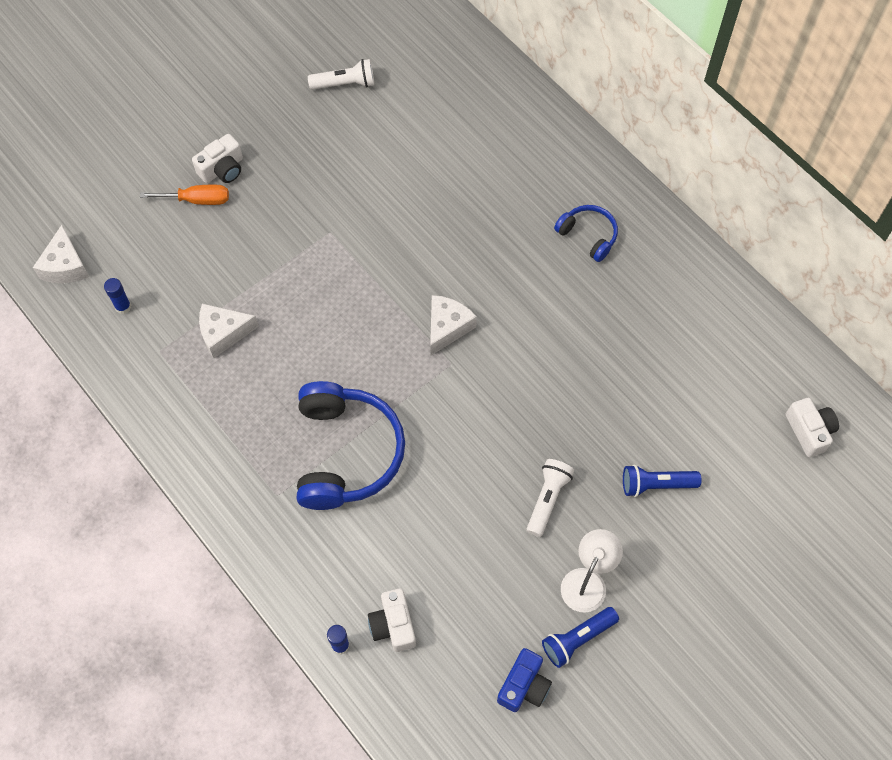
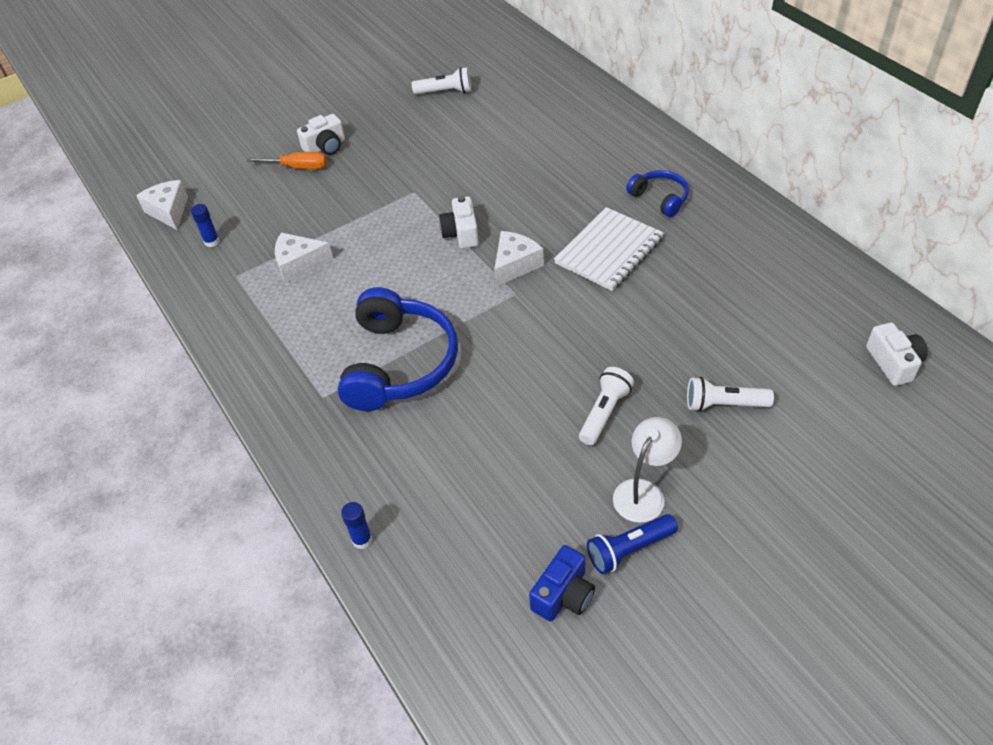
camera: 10 degrees right, 15 degrees down
(65, 266) = (169, 211): white cheese -> white cheese turned 150 degrees clockwise
(393, 625) = (423, 523): white camera -> white camera (461, 233)
(540, 306) = (609, 251): none -> white notebook
(656, 485) = (723, 404): blue flashlight -> white flashlight

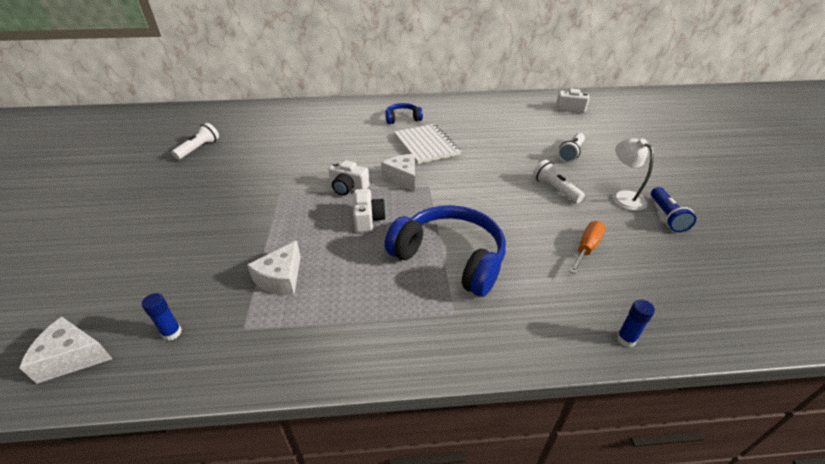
camera: 65 degrees left, 10 degrees down
(298, 167) = (161, 241): orange screwdriver -> orange screwdriver (587, 248)
(325, 147) = (161, 218): white camera -> white camera (368, 219)
(563, 595) = (698, 252): blue camera -> none

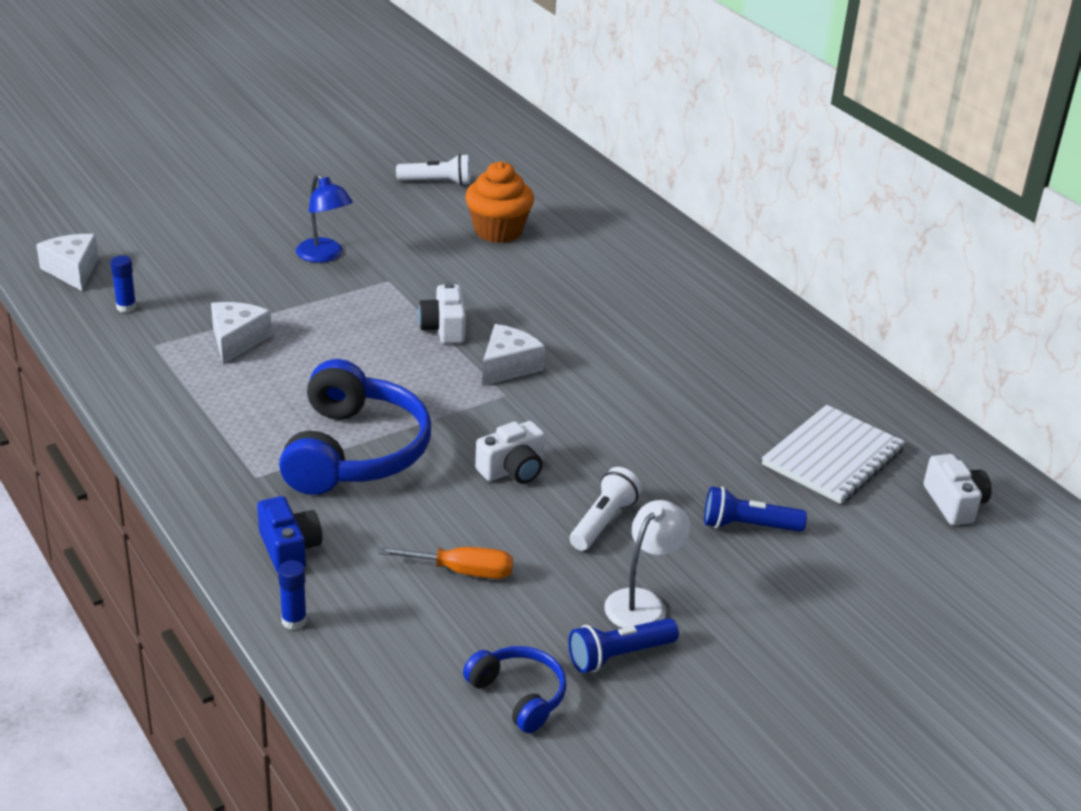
camera: 60 degrees right, 5 degrees down
(223, 210) = (324, 256): none -> blue lamp
(272, 145) = (498, 231): none -> orange cupcake
(281, 278) = (237, 340): white cheese -> white cheese turned 105 degrees clockwise
(368, 219) = (386, 365): white camera -> white camera (513, 470)
(402, 119) = (693, 317): blue headphones -> blue headphones (518, 695)
(426, 145) = (625, 363): white notebook -> white notebook (832, 457)
(544, 319) = (289, 549): none -> blue camera
(571, 153) = (747, 526): white flashlight -> blue flashlight

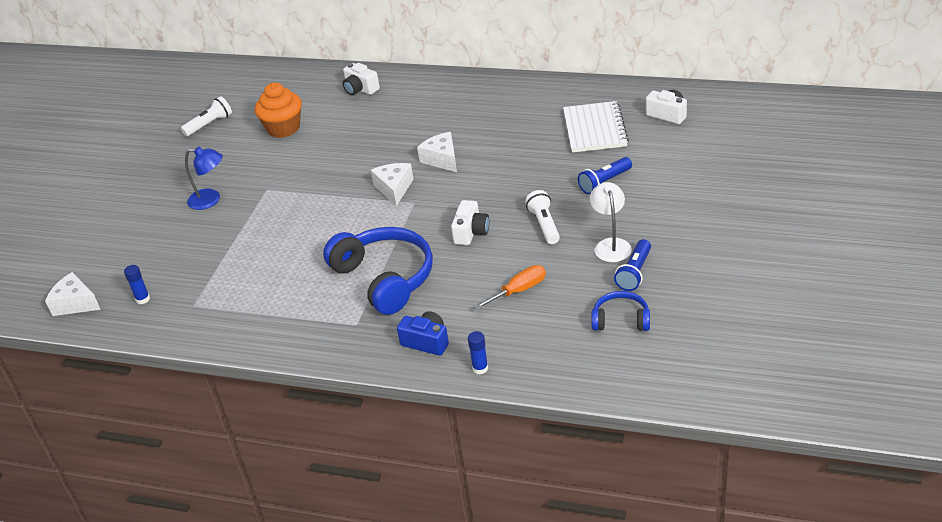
camera: 35 degrees left, 5 degrees up
(237, 340) = (235, 272): white cheese -> white cheese (442, 159)
(444, 328) = (334, 192): white camera -> white camera (360, 89)

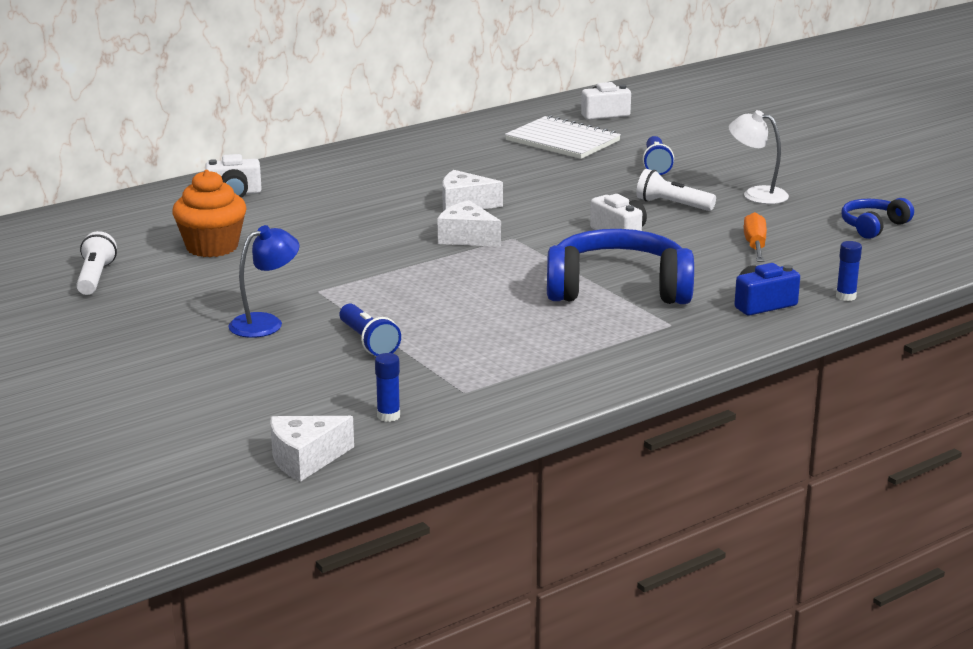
camera: 55 degrees left, 15 degrees down
(635, 273) = (815, 200): blue flashlight -> blue flashlight (368, 342)

